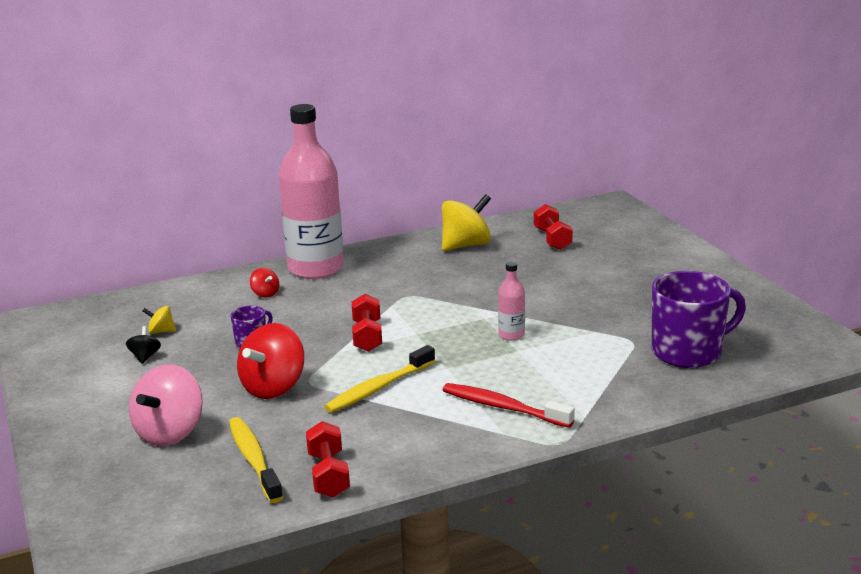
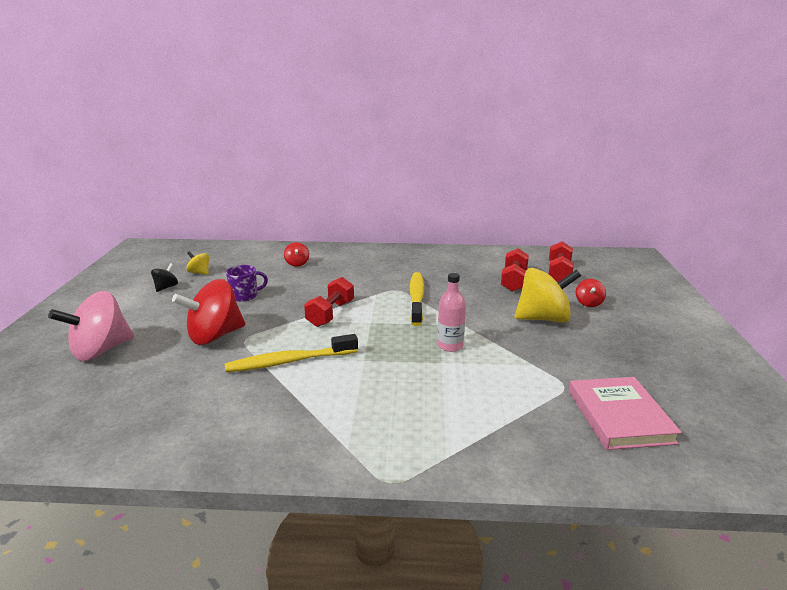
camera: 25 degrees right, 0 degrees up
(254, 459) = (121, 396): yellow toothbrush -> yellow toothbrush (416, 298)
(316, 268) = (351, 254): pink bottle -> none
(328, 475) = (153, 434): red dumbbell -> red dumbbell (514, 281)
(466, 245) = (481, 262): yellow spinning top -> yellow spinning top (543, 318)
(503, 407) = (374, 417): red toothbrush -> none
(601, 264) = (588, 303): none -> red spinning top
(688, 352) = (619, 416): purple mug -> pink book

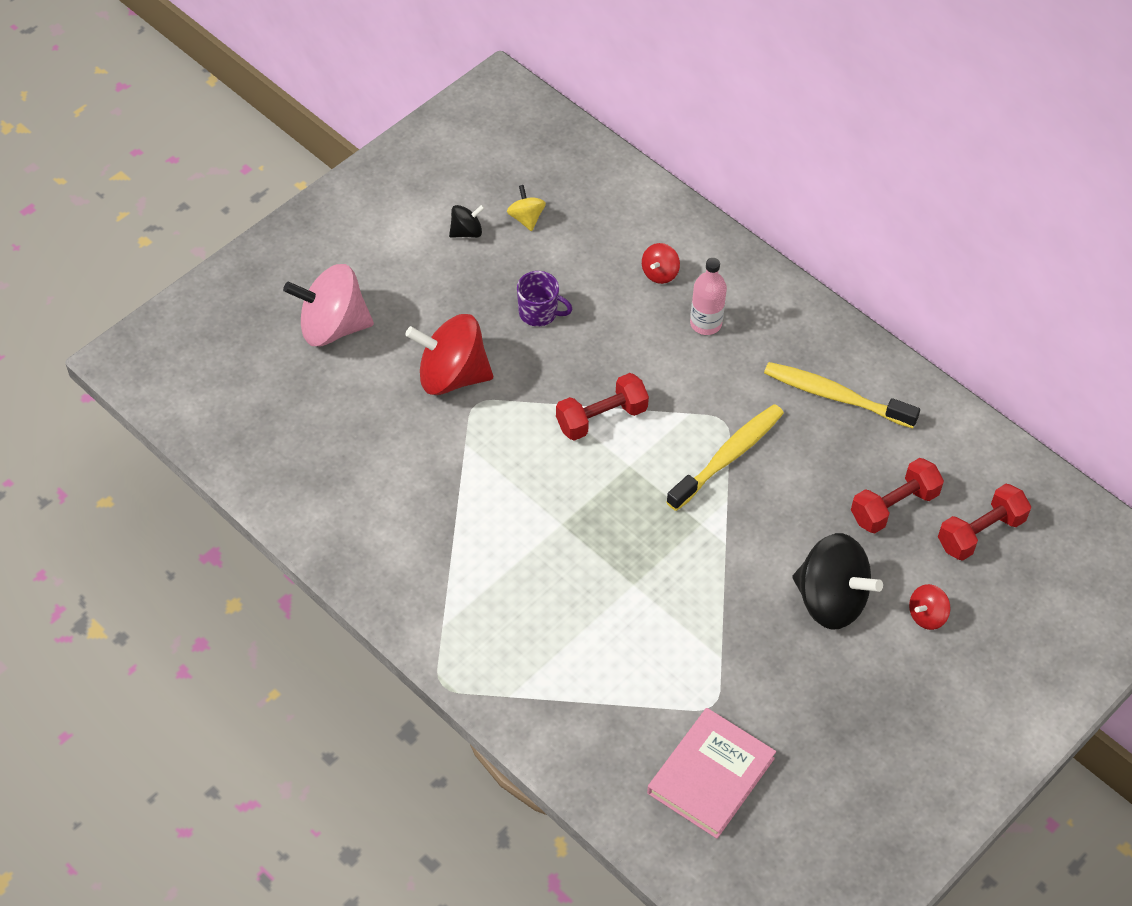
camera: 40 degrees right, 30 degrees up
(289, 361) = (489, 473): yellow toothbrush -> yellow toothbrush (835, 396)
(450, 345) = (670, 566): pink bottle -> pink bottle (706, 323)
(543, 318) = (830, 600): yellow spinning top -> black spinning top

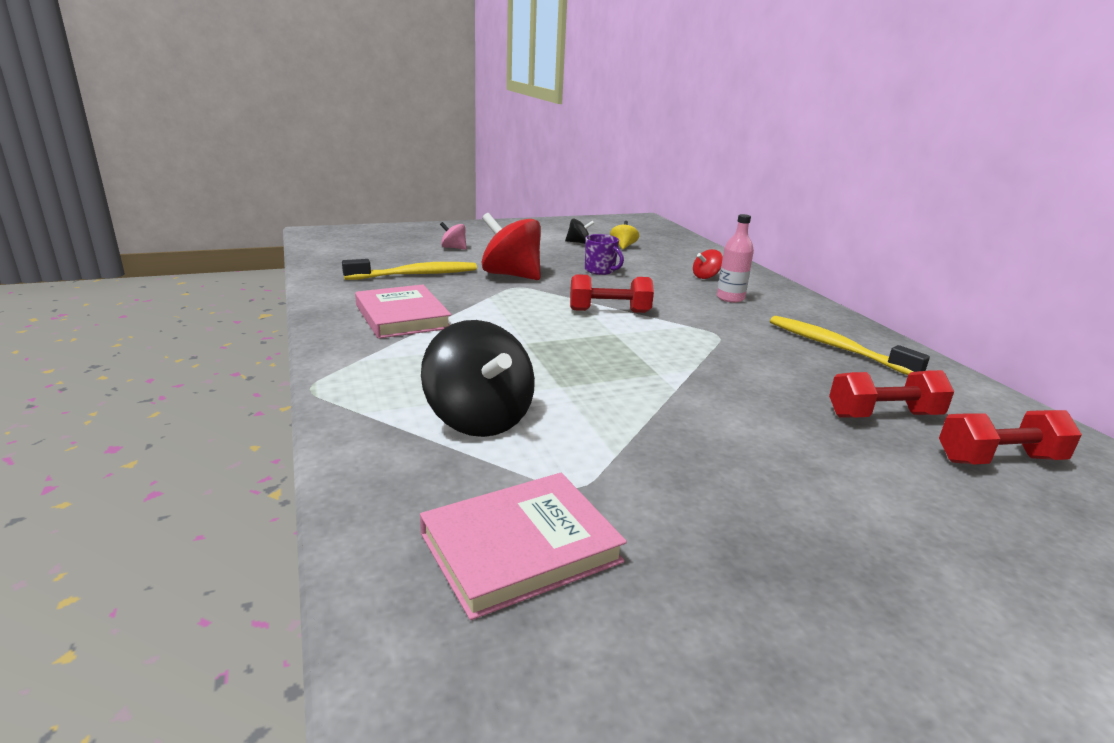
camera: 25 degrees right, 30 degrees down
(332, 327) = (453, 248): pink spinning top -> pink spinning top, size x0.47
(415, 530) = (402, 316): none -> pink book
(728, 456) = (711, 350): yellow toothbrush -> yellow toothbrush (416, 274)
(830, 600) = (779, 454): black spinning top -> black spinning top (479, 419)
(927, 615) = (912, 501): red spinning top -> none

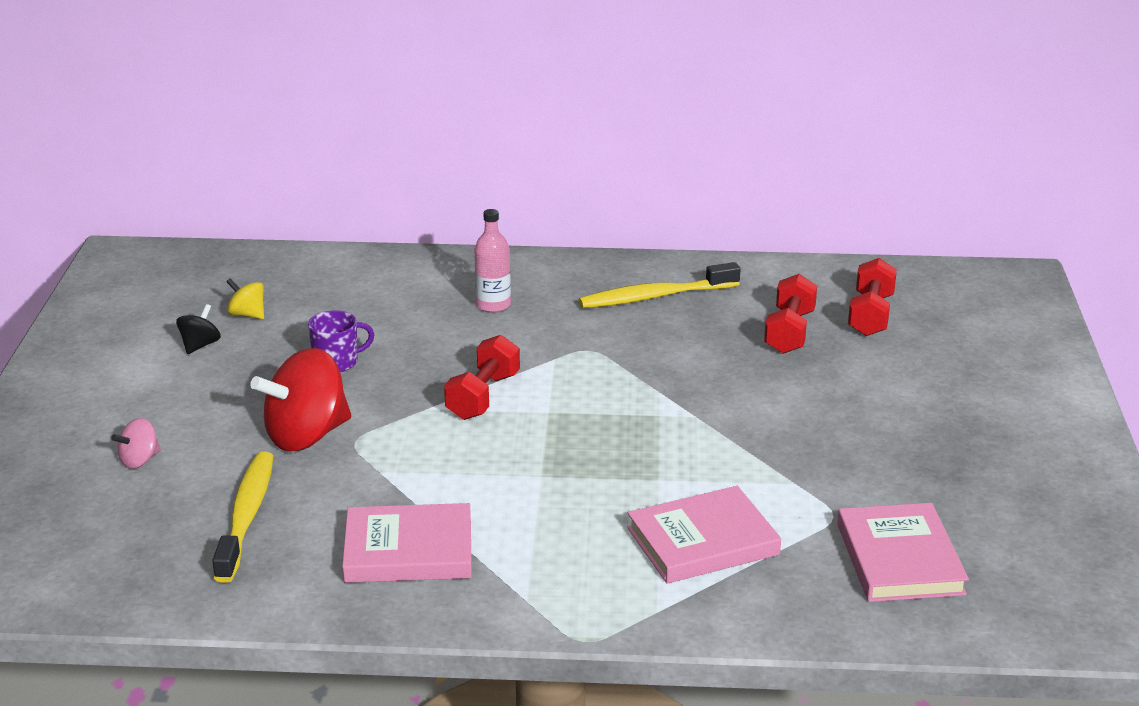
camera: 65 degrees left, 5 degrees up
(479, 419) = (702, 541): black spinning top -> pink book
(706, 277) = (413, 295): red spinning top -> none

